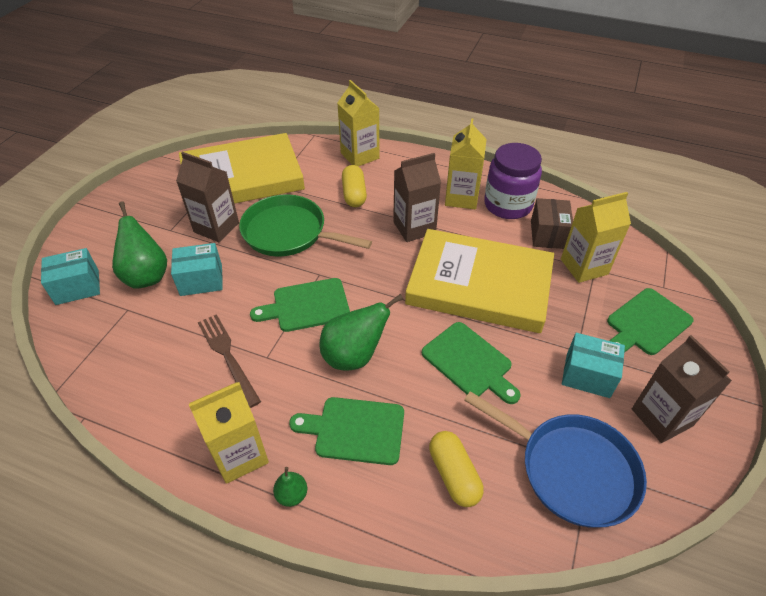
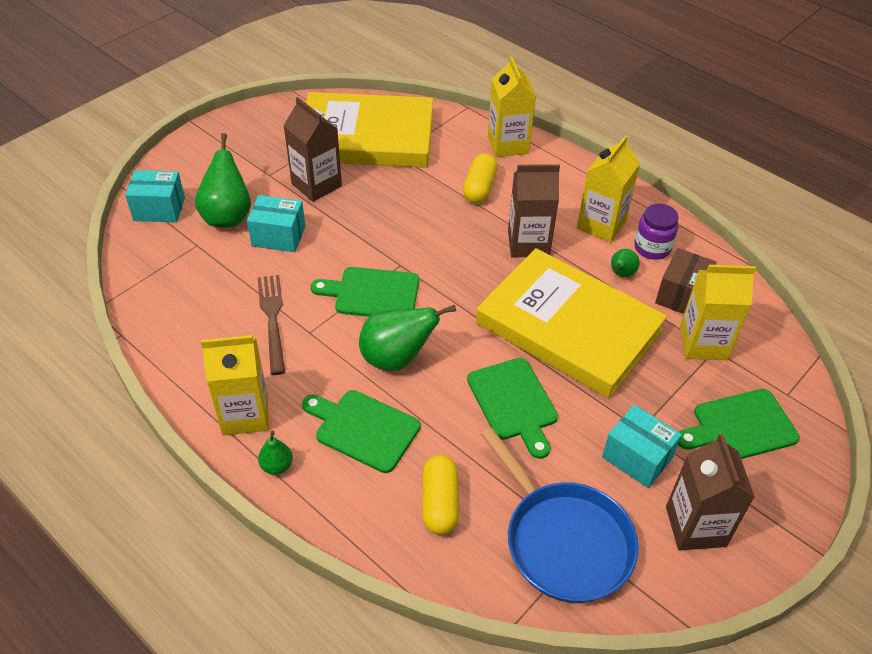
camera: 20 degrees right, 0 degrees up
(288, 233) = (388, 211): green pan -> none
(496, 231) = (621, 274): none -> green pear
(508, 205) = (652, 248): purple jar -> purple jar, size x0.62

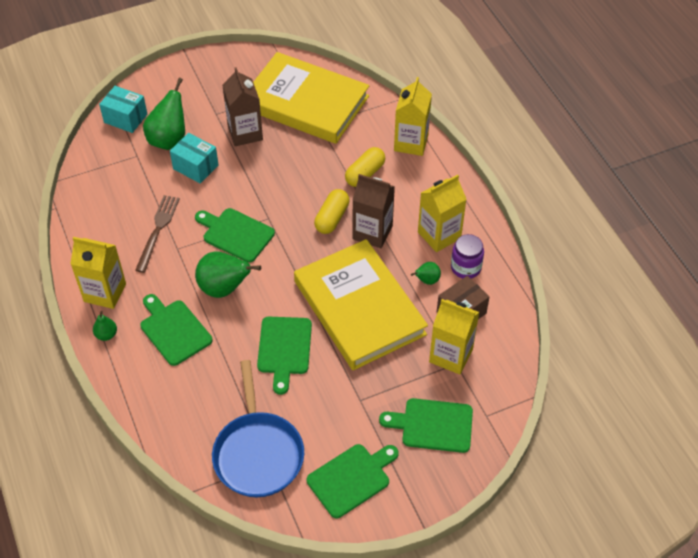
camera: 25 degrees right, 5 degrees up
(440, 503) = (194, 398): yellow capsule -> yellow capsule (332, 218)
(637, 457) = (344, 418): turquoise box -> none
(695, 526) = (351, 479): brown carton -> green cutting board

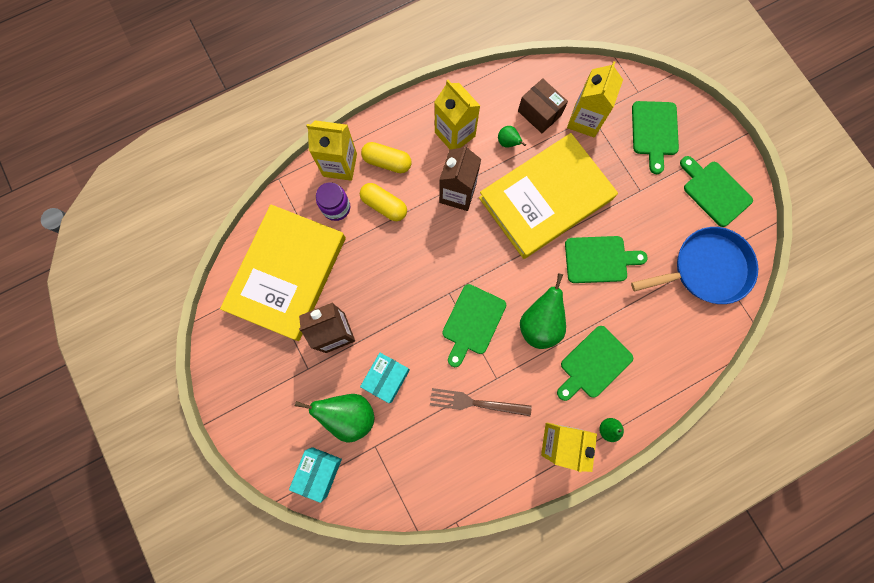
camera: 95 degrees left, 25 degrees up
(332, 218) = (443, 232): yellow capsule -> yellow capsule (387, 162)
(465, 267) = (489, 111): purple jar -> purple jar (336, 207)

